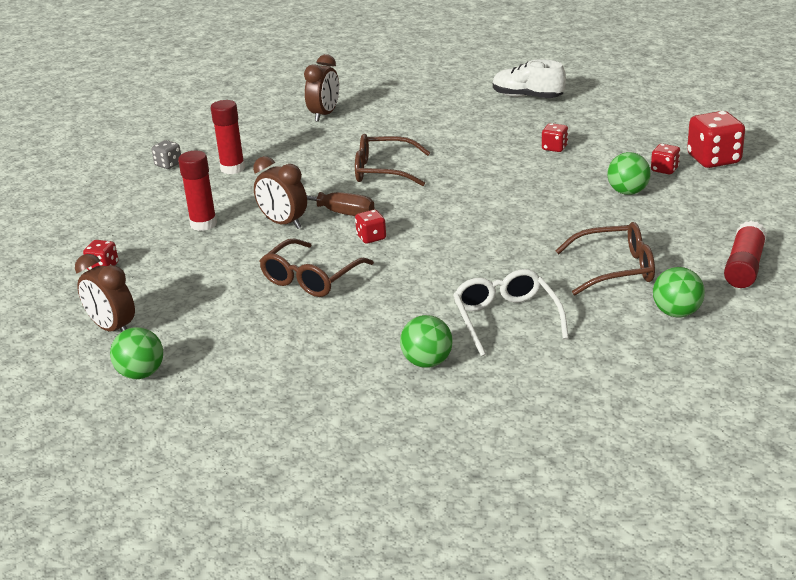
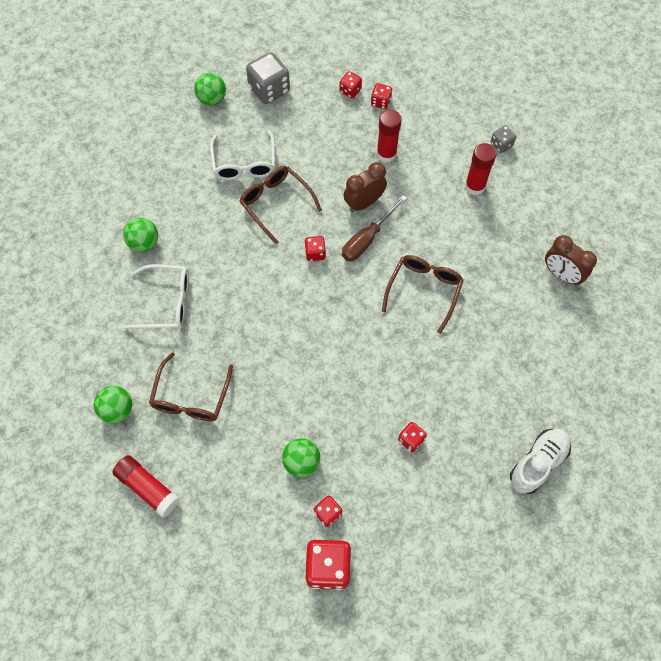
camera: 105 degrees right, 35 degrees up
(112, 329) = (269, 90): brown clock -> grey dice
(119, 243) = (380, 102): none -> red dice
(256, 316) = (244, 164): none -> white glasses

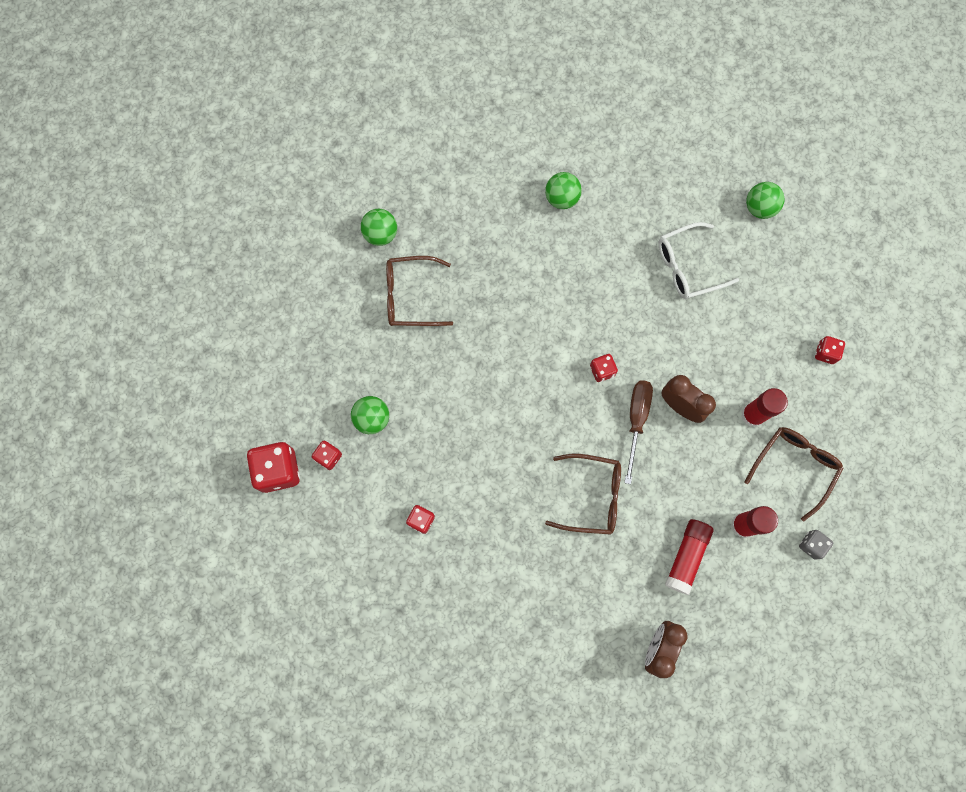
camera: 75 degrees right, 10 degrees up
(148, 488) = (314, 287): red glue stick -> red glue stick (686, 557)
(167, 302) = (502, 242): white glasses -> none
(269, 90) = (794, 264): grey dice -> none
(275, 203) = (649, 313): brown glasses -> brown glasses (795, 466)
(367, 239) = (636, 420): brown screwdriver -> brown screwdriver turned 75 degrees clockwise
(380, 102) = (822, 391): red dice -> none
(538, 463) = (429, 657): white shoe -> none

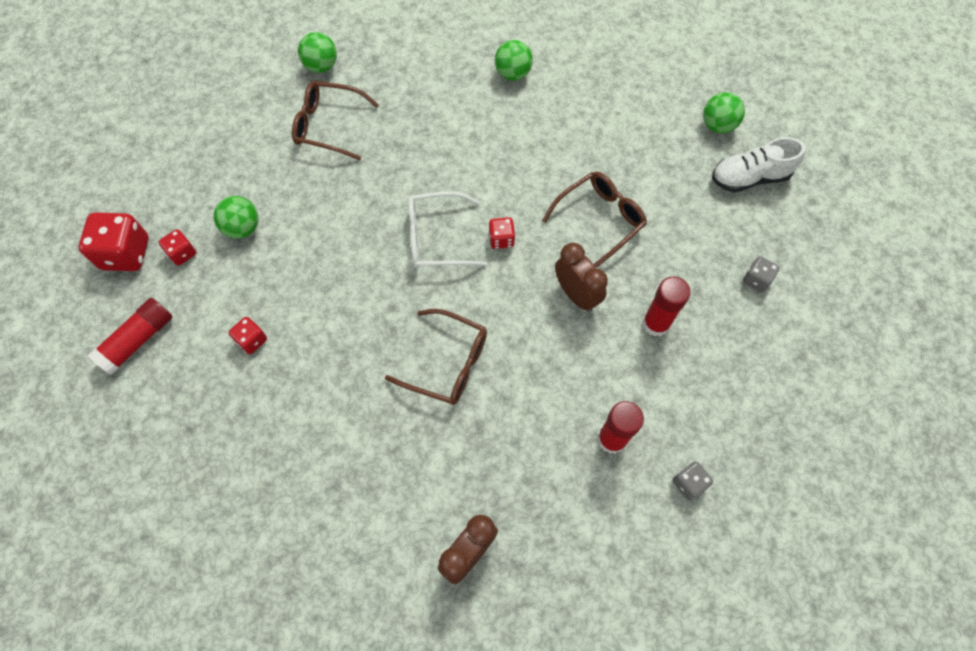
camera: 15 degrees right, 10 degrees down
(636, 420) = (522, 297): brown screwdriver -> none
(686, 557) = (535, 457): red glue stick -> red glue stick (138, 340)
(687, 267) = (624, 162): white glasses -> white glasses (435, 238)
(795, 466) = (691, 390): brown glasses -> brown glasses (600, 219)
(799, 255) = (749, 178): none -> white shoe
(825, 353) = (756, 280): red dice -> grey dice

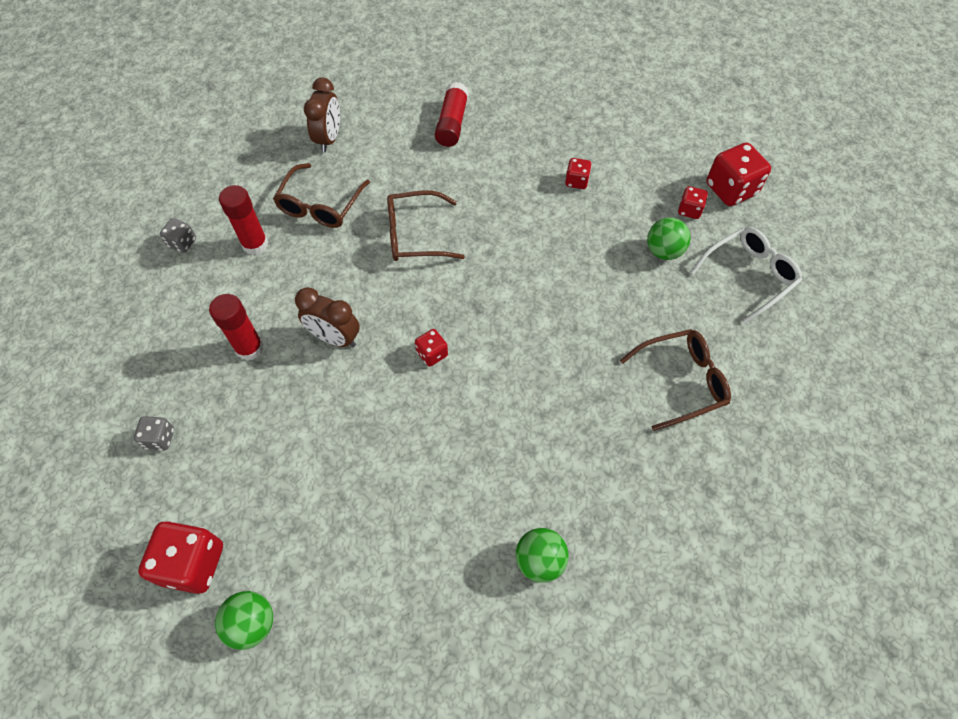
camera: 150 degrees right, 5 degrees down
(138, 340) = (656, 144): red glue stick -> red glue stick (452, 123)
(321, 66) = (753, 446): green ball -> none
(435, 238) = (493, 325): white glasses -> white glasses (749, 275)
(600, 219) = (345, 423): brown glasses -> brown glasses (320, 206)
(749, 178) = (193, 563): white shoe -> red dice

